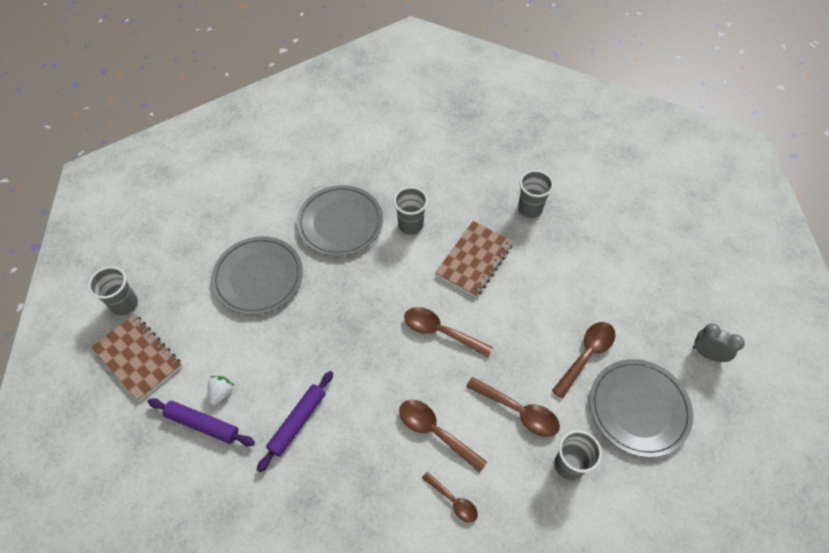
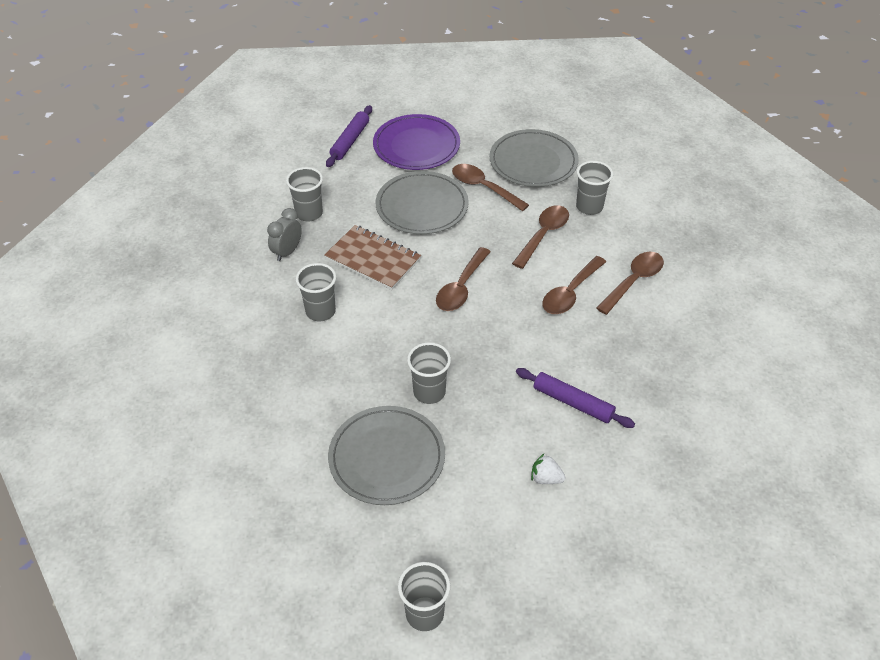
camera: 90 degrees left, 10 degrees down
(138, 358) = (505, 579): brown notebook -> none
(202, 424) = (585, 492): purple rolling pin -> purple rolling pin (350, 141)
(319, 306) = (429, 392): none -> grey cup
(340, 223) = (309, 378): grey plate -> grey plate (422, 206)
(453, 501) = (633, 281): brown spoon -> brown spoon, size x1.60
(644, 292) = (416, 146): none -> purple plate
(707, 354) = (479, 118): grey clock -> grey clock (287, 252)

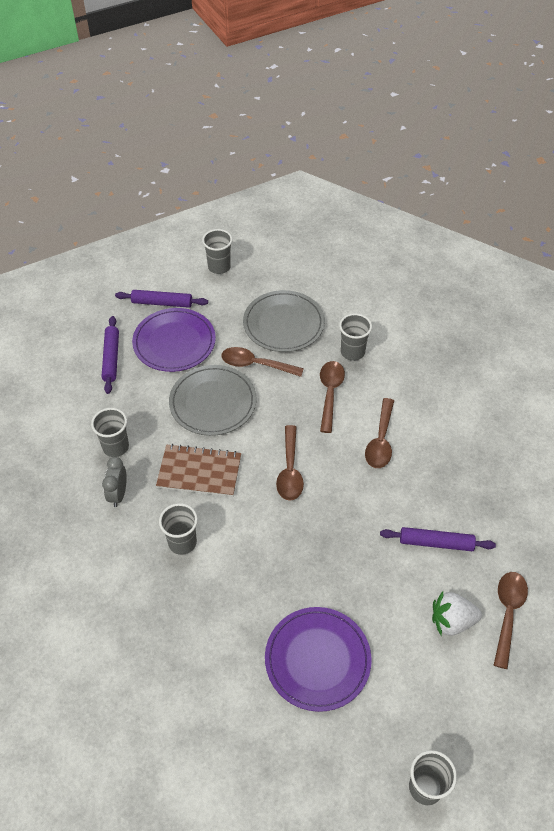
camera: 25 degrees left, 5 degrees up
(387, 458) = (317, 660): grey plate -> purple plate
(425, 110) = (162, 303): none -> purple rolling pin
(429, 392) = (318, 582): grey cup -> grey cup (219, 267)
(546, 478) = (452, 621): white strawberry -> white strawberry, size x1.65
(633, 281) = (424, 410): brown spoon -> brown spoon (508, 613)

